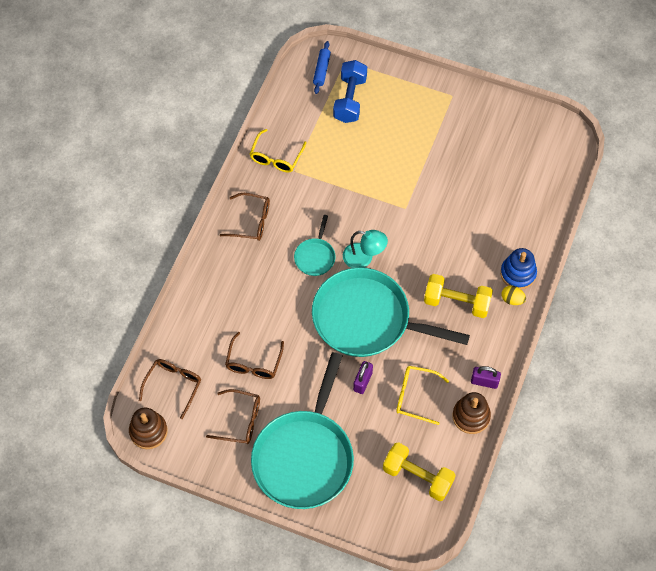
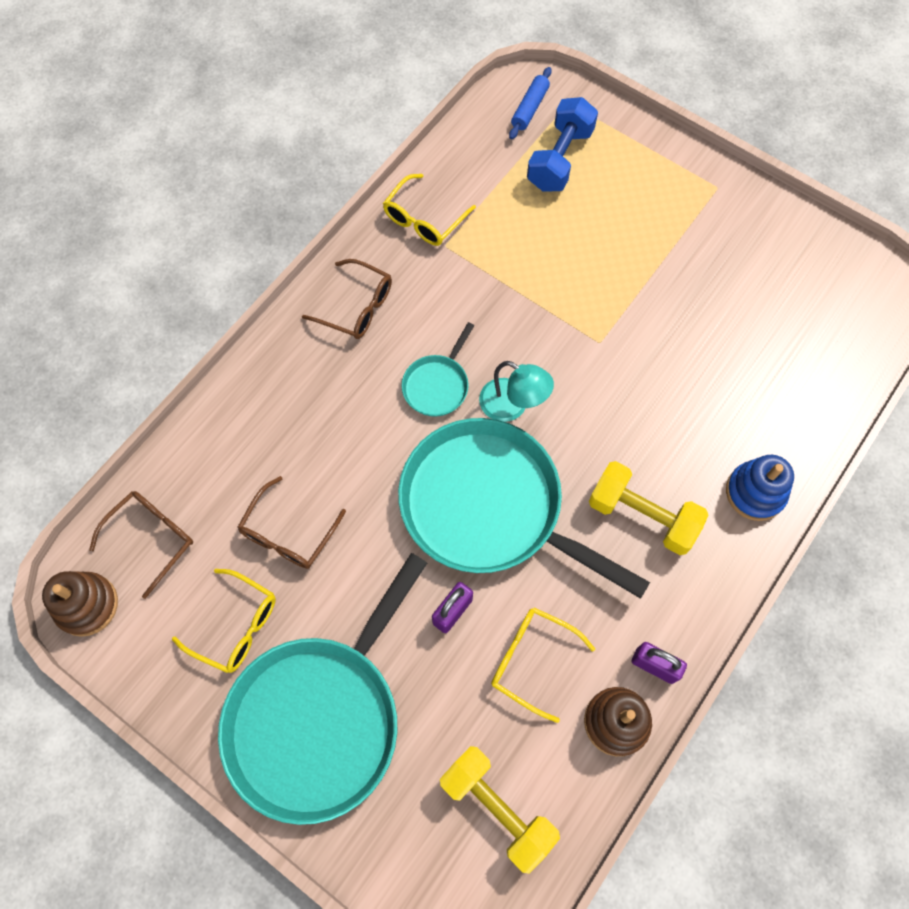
camera: 15 degrees right, 5 degrees up
(239, 420) = (235, 625): brown glasses -> yellow glasses
(512, 299) = (735, 534): yellow egg -> none

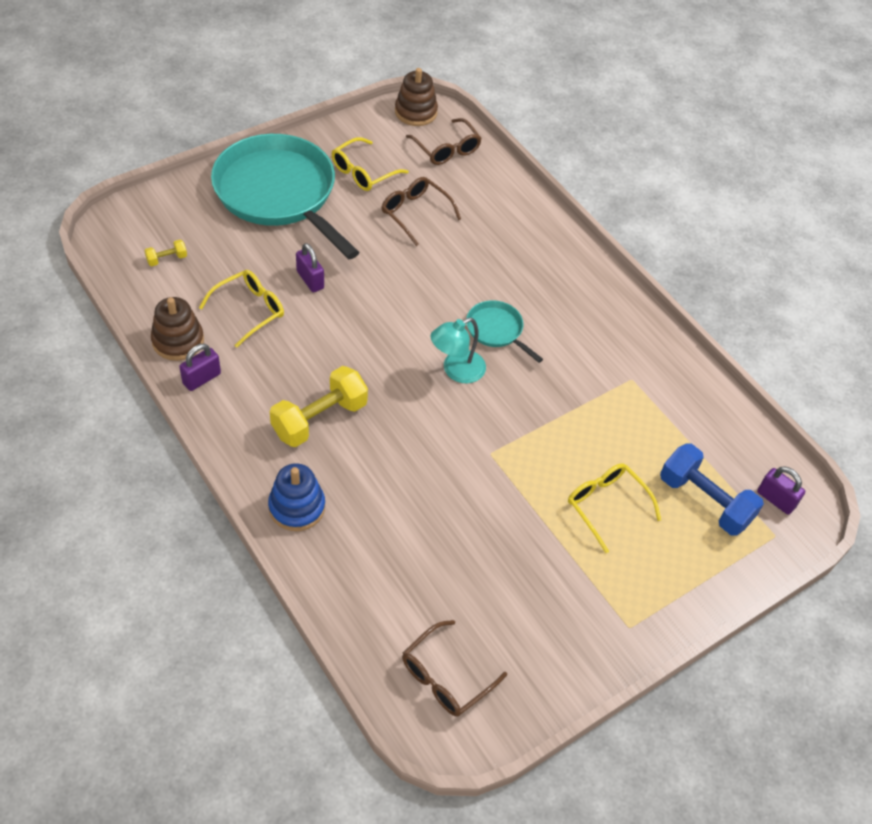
camera: 105 degrees right, 15 degrees down
(356, 307) = (590, 303): brown glasses -> brown glasses (446, 676)
(424, 218) = (665, 374): yellow glasses -> yellow glasses (607, 506)
(488, 506) = (378, 326): turquoise pan -> none
(497, 808) = (167, 259): yellow dumbbell -> yellow dumbbell, size x0.45
(530, 108) = (775, 499): blue rolling pin -> purple padlock

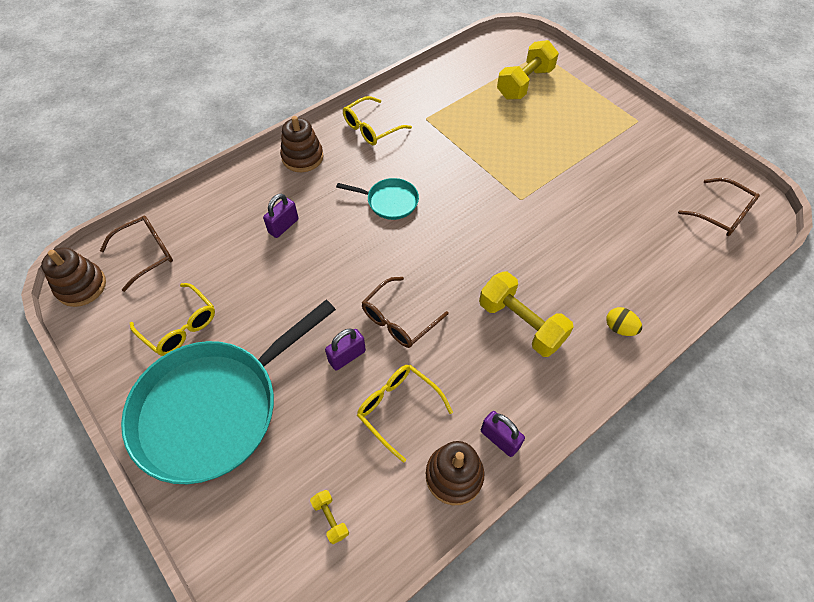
camera: 90 degrees left, 5 degrees up
(297, 507) = (619, 328): blue stacking toy -> yellow egg
(416, 214) = (245, 272): brown glasses -> brown glasses (399, 319)
(456, 371) = (441, 226): turquoise lamp -> none
(496, 330) = (389, 201): turquoise pan -> turquoise pan turned 120 degrees counterclockwise
(567, 262) = (302, 157): none -> brown stacking toy
(607, 506) = (547, 132): yellow glasses -> yellow glasses (372, 128)
(704, 501) = (524, 83): blue dumbbell -> yellow dumbbell
(775, 499) = (512, 51): purple padlock -> purple padlock (283, 226)

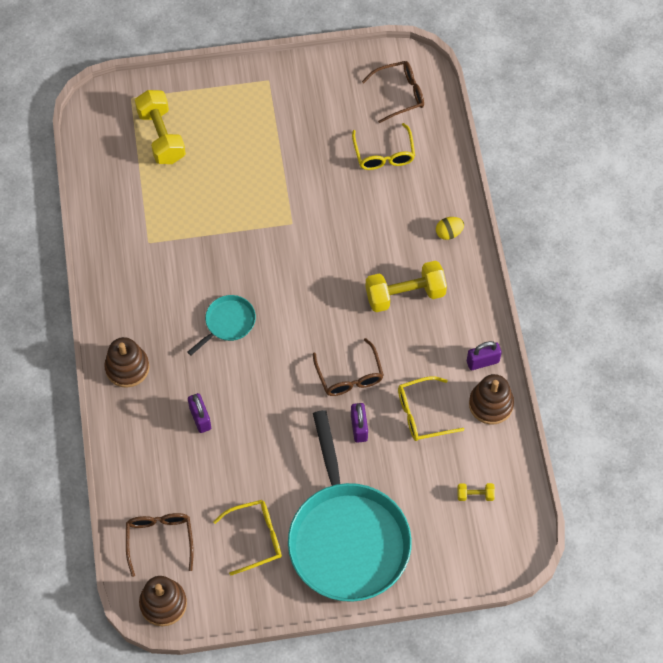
camera: 60 degrees left, 5 degrees up
(372, 128) = (129, 292): yellow glasses -> yellow glasses (384, 154)

